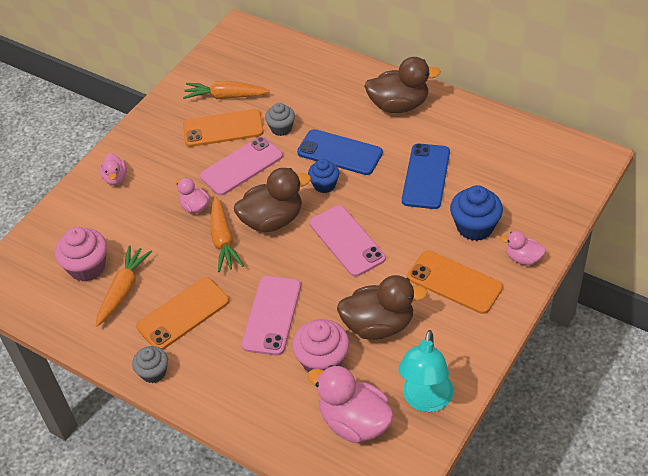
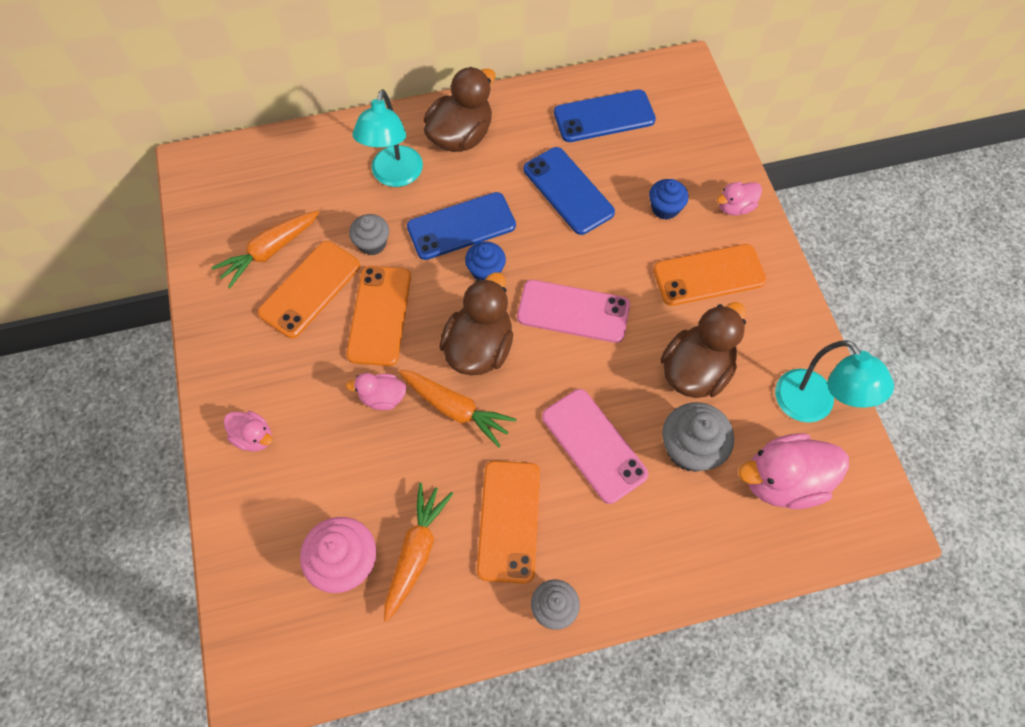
camera: 50 degrees left, 15 degrees up
(123, 290) = (416, 551): orange carrot -> orange carrot turned 45 degrees clockwise
(241, 166) = (379, 315): pink phone -> orange phone
(322, 361) = (690, 448): pink cupcake -> grey cupcake
(335, 102) = (394, 176): none -> turquoise lamp
(475, 227) = (665, 208): blue cupcake -> blue cupcake, size x0.64
(502, 151) = (604, 116): none -> blue phone

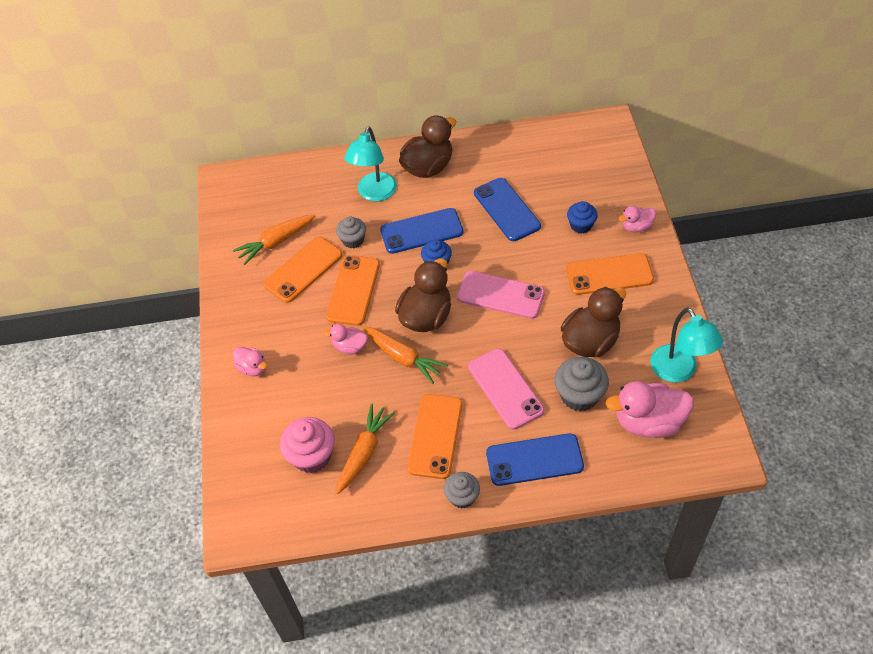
camera: 10 degrees right, 10 degrees down
(604, 116) = (541, 157): blue phone -> blue phone (534, 460)

